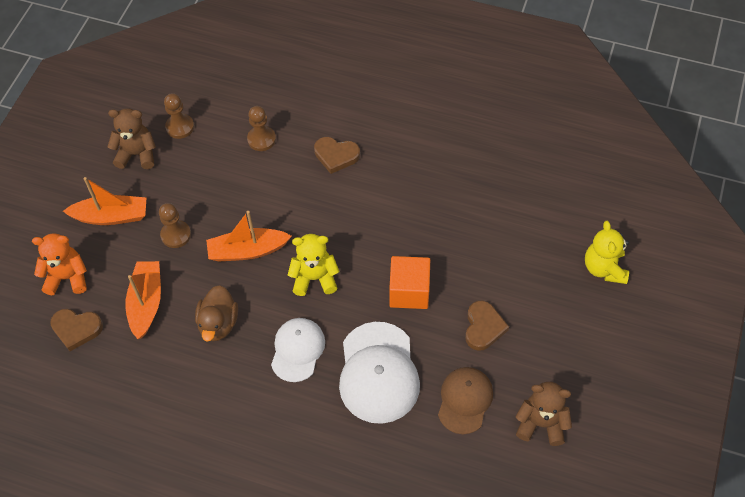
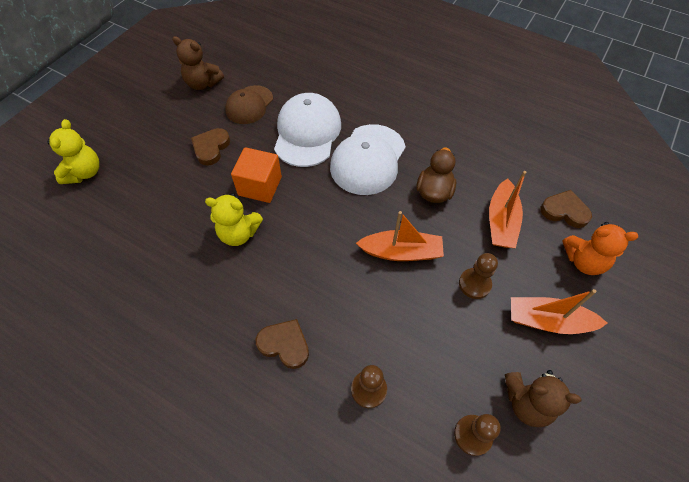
camera: 170 degrees left, 0 degrees up
(297, 350) = (368, 159): white cap -> white cap, size x1.56
(314, 278) = (341, 213): yellow teddy bear -> yellow teddy bear (239, 233)

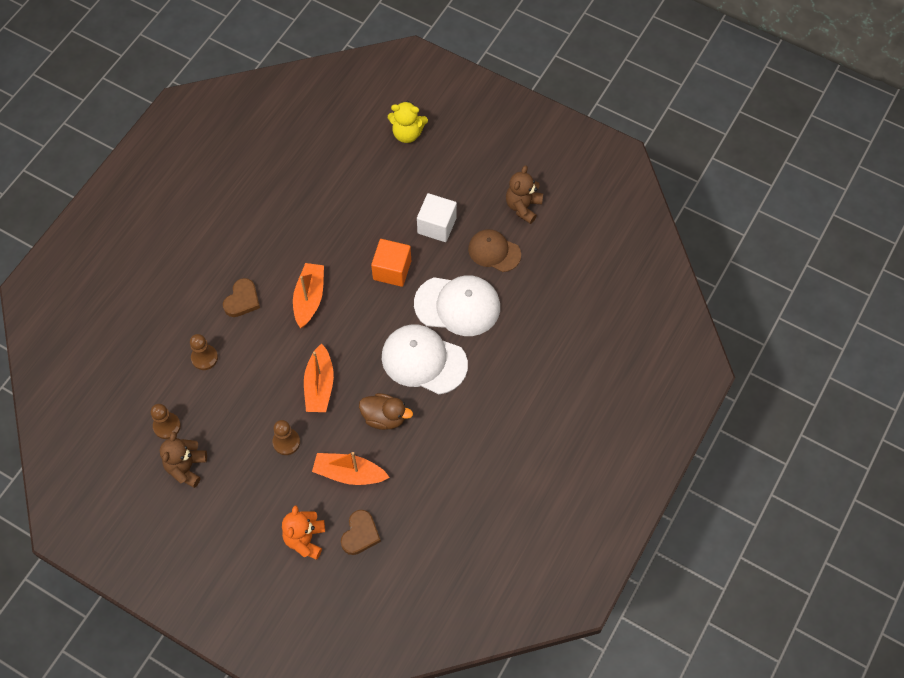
camera: 90 degrees right, 5 degrees up
(211, 148) = (437, 225): brown heart -> white cube
(239, 233) = (342, 259): yellow teddy bear -> none
(548, 321) = (250, 496): orange boat -> orange boat (309, 298)

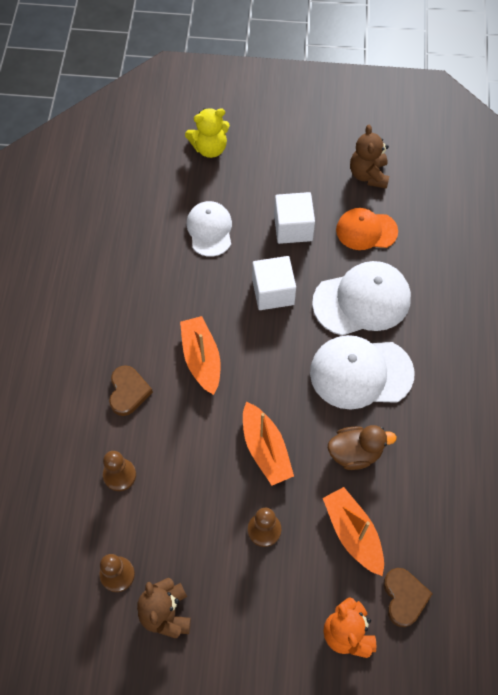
camera: 25 degrees left, 0 degrees up
(349, 473) = (353, 533): orange boat -> orange boat turned 75 degrees clockwise
(370, 201) = (210, 230): none -> white cap
(392, 270) = (273, 292): orange cube -> white cube
(494, 251) = (366, 230): brown cap -> orange cap

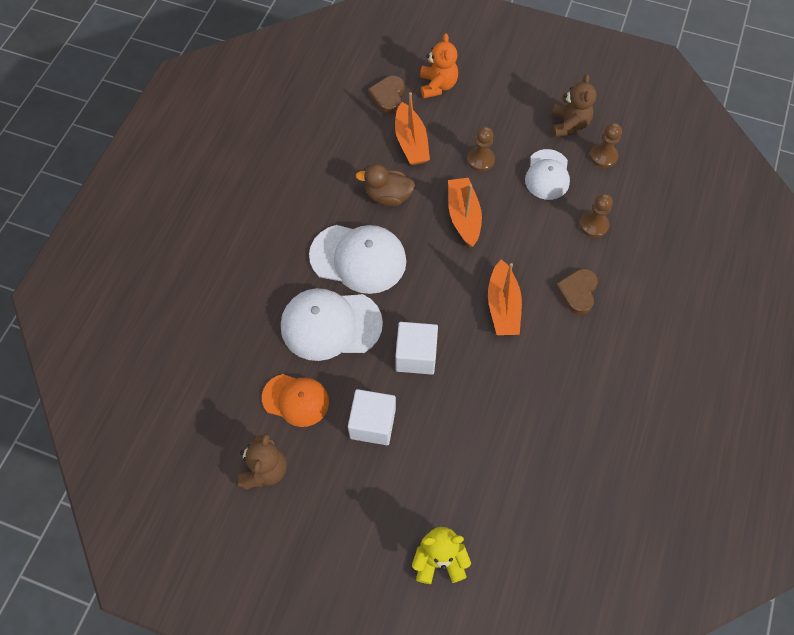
camera: 165 degrees left, 0 degrees up
(210, 230) = (464, 444): white cap -> white cap (547, 175)

